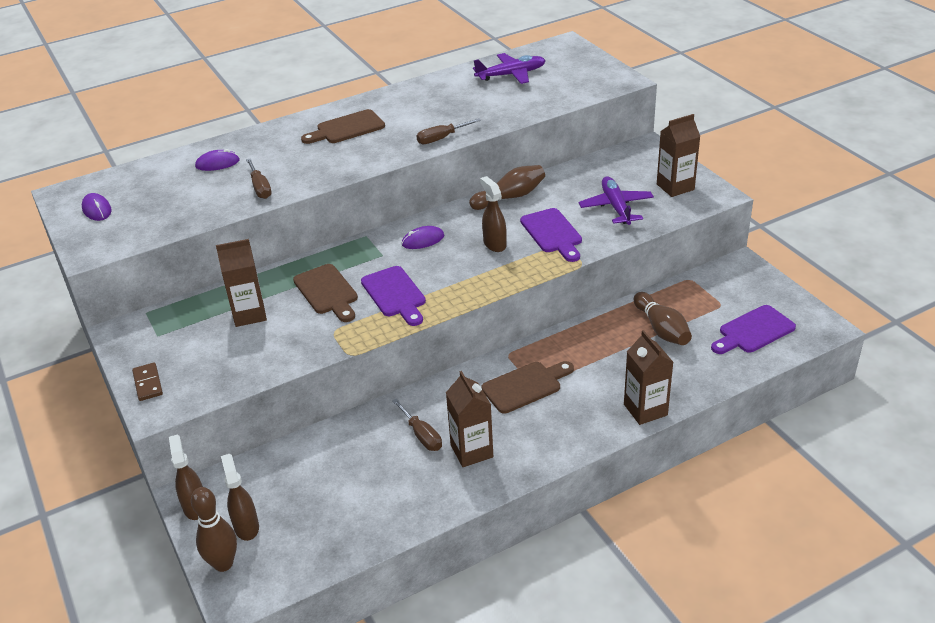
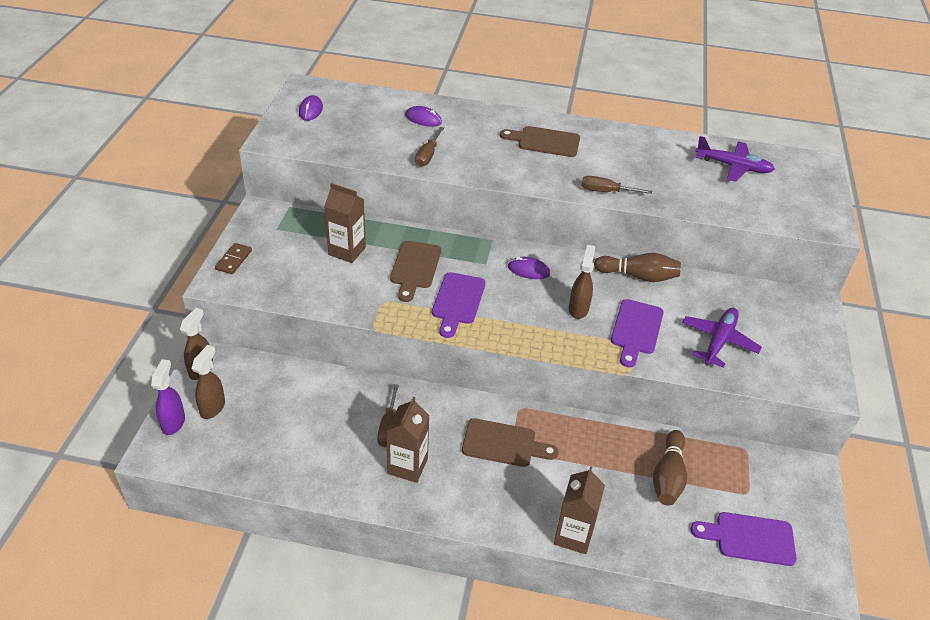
camera: 35 degrees right, 5 degrees up
(223, 564) = (173, 422): brown bowling pin -> purple spray bottle
(675, 187) = (796, 357): brown carton -> none

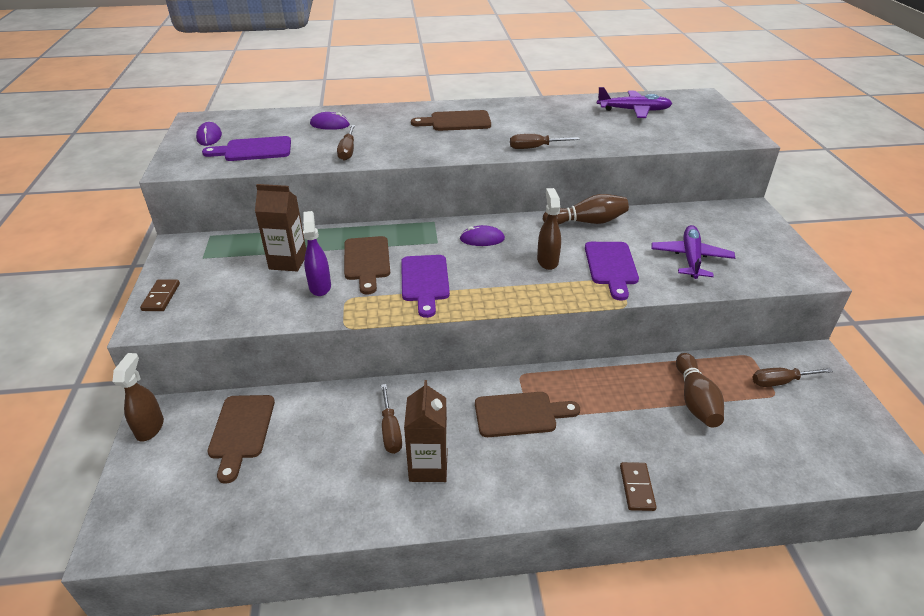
camera: 15 degrees left, 5 degrees down
(173, 422) = (130, 497): purple spray bottle -> purple spray bottle (320, 286)
(213, 407) = (176, 466): brown spray bottle -> none
(270, 392) = (241, 431): none -> brown cutting board
(573, 535) = (637, 488): brown carton -> brown domino
(749, 538) = (803, 437): purple cutting board -> purple cutting board (254, 150)
(760, 483) = (780, 382): none -> brown screwdriver

